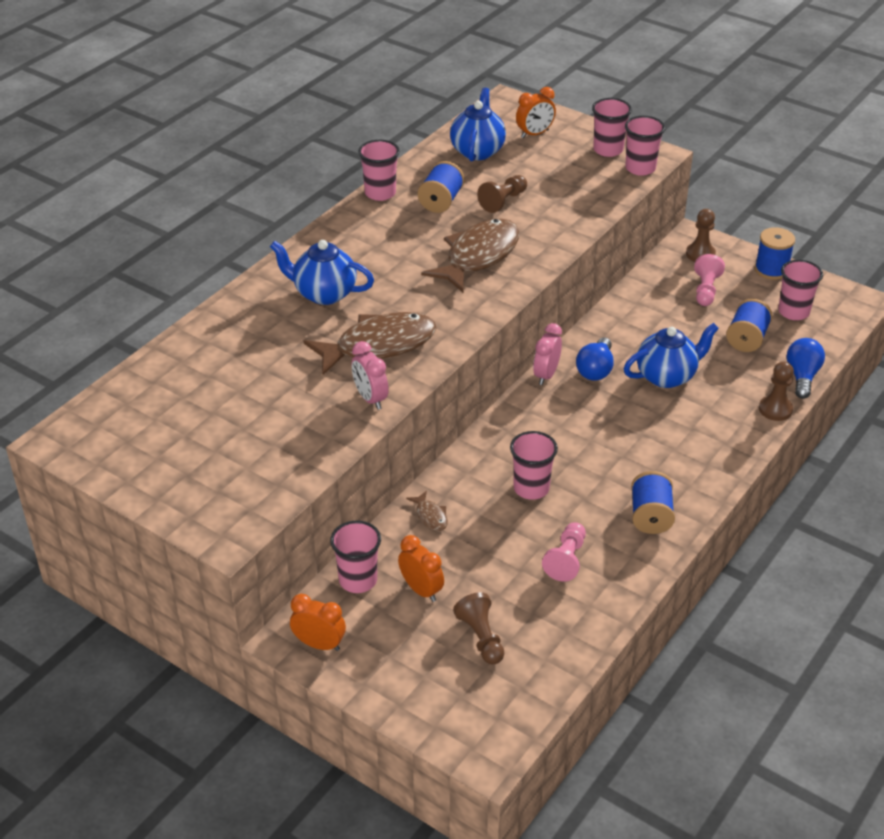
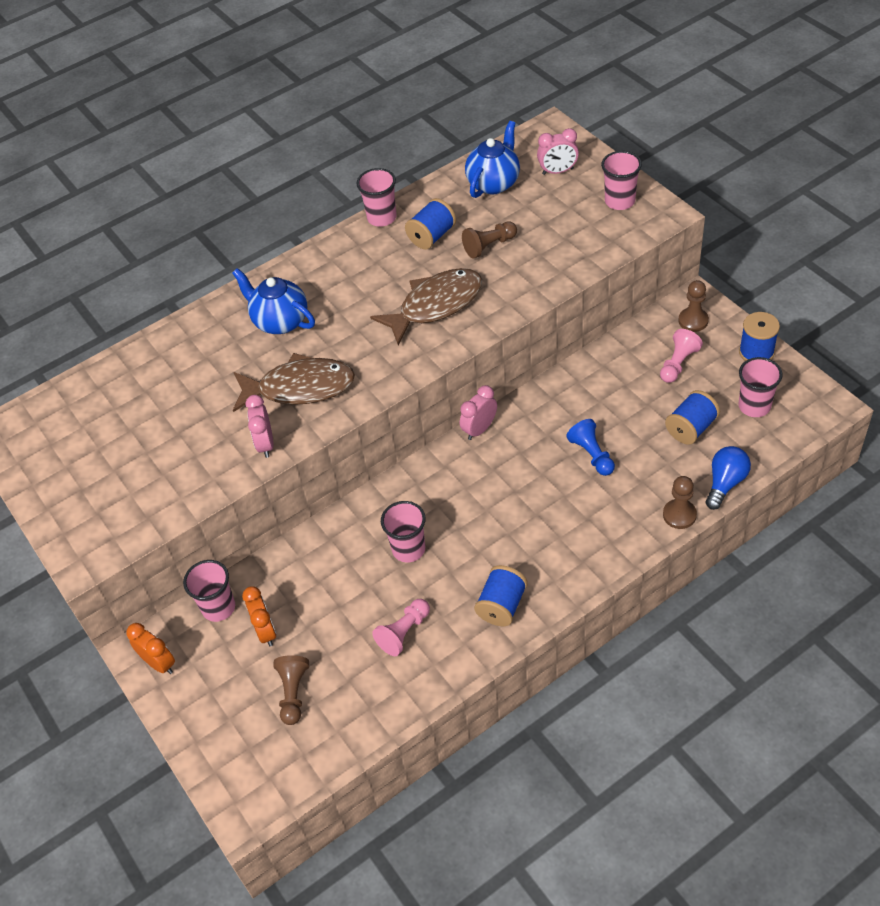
camera: 25 degrees right, 10 degrees up
(430, 516) = (308, 557): brown fish -> none
(534, 134) = (558, 171): orange clock -> pink clock
(595, 370) = (528, 433): blue light bulb -> none
(640, 168) = (640, 228): pink cup -> none
(667, 376) = (592, 454): blue teapot -> blue pawn

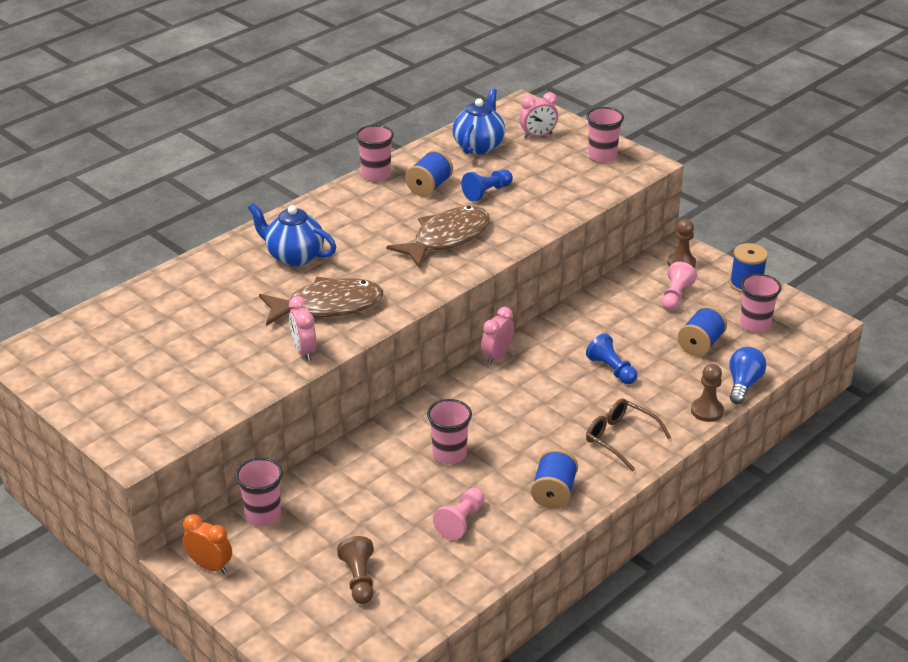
camera: 15 degrees left, 15 degrees down
(266, 631) = (318, 531): orange clock -> none
(489, 246) = (487, 192): brown pawn -> blue pawn
(583, 543) = (621, 439): none -> brown glasses

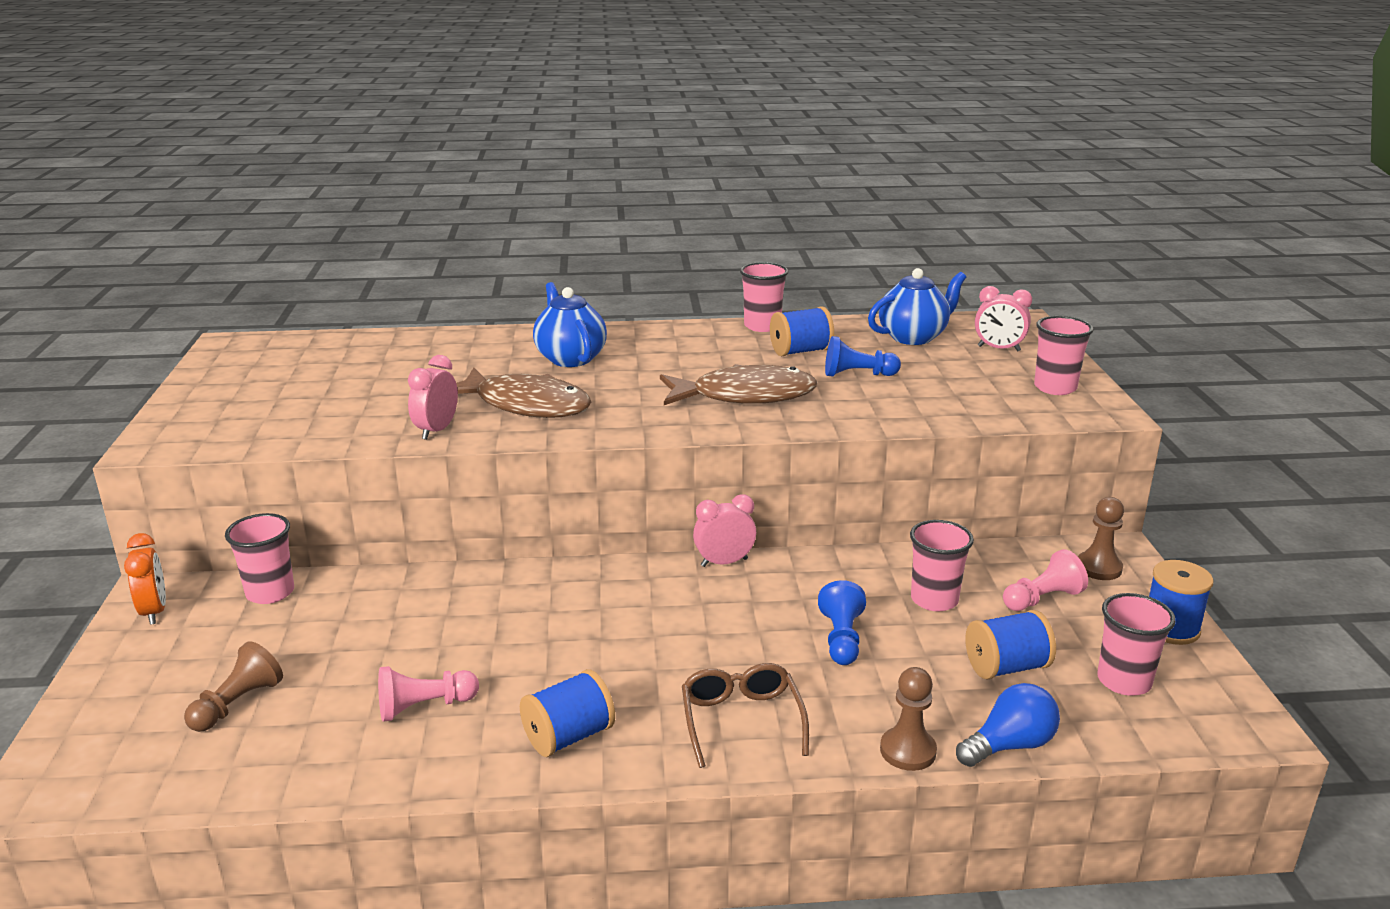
camera: 40 degrees right, 10 degrees down
(449, 454) = (523, 632): pink cup -> pink cup (934, 600)

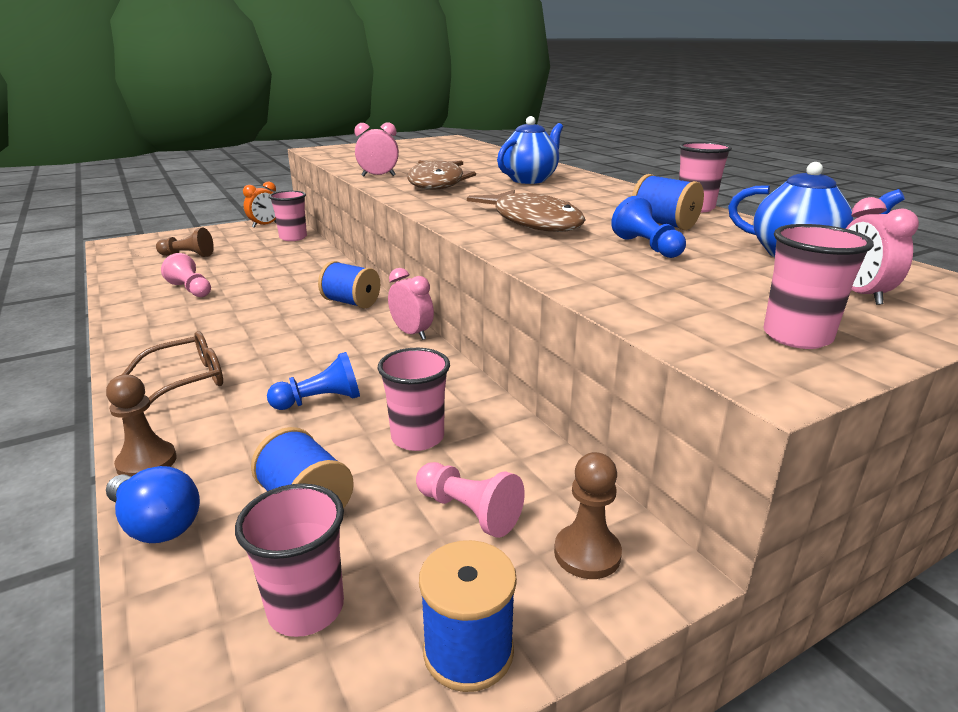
camera: 65 degrees right, 0 degrees up
(569, 736) = (163, 330): blue spool -> blue spool (351, 303)

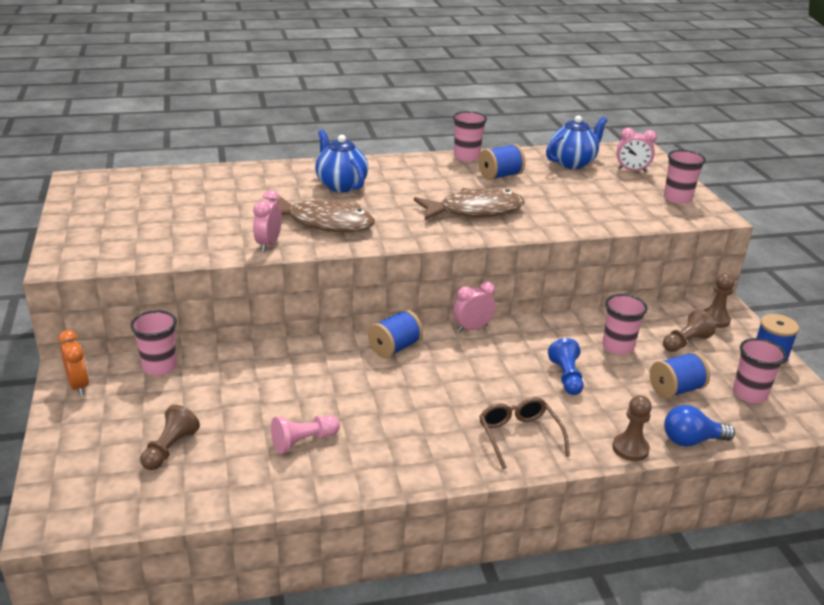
camera: 75 degrees left, 5 degrees up
(157, 524) = (691, 440): blue light bulb -> blue light bulb turned 150 degrees counterclockwise
(469, 511) = (685, 342): pink pawn -> brown pawn
(647, 247) = (545, 192): blue pawn -> none

